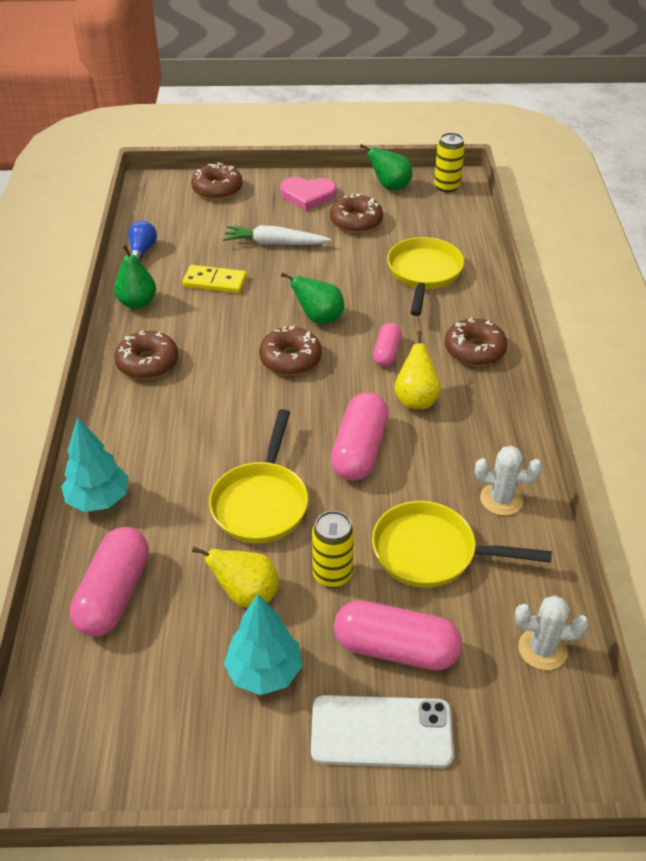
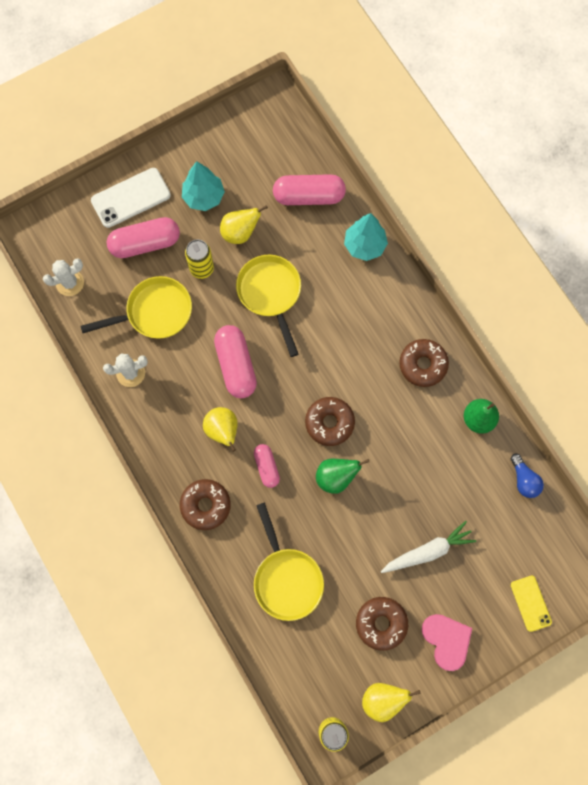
camera: 150 degrees right, 30 degrees up
(114, 594) = (308, 196): pink capsule -> pink capsule turned 75 degrees counterclockwise
(215, 282) = (440, 475): yellow domino -> none
(217, 189) = (530, 603): brown donut -> yellow phone
(308, 195) = (446, 640): pink heart -> pink heart turned 90 degrees clockwise
(390, 187) = (383, 699): green pear -> yellow pear

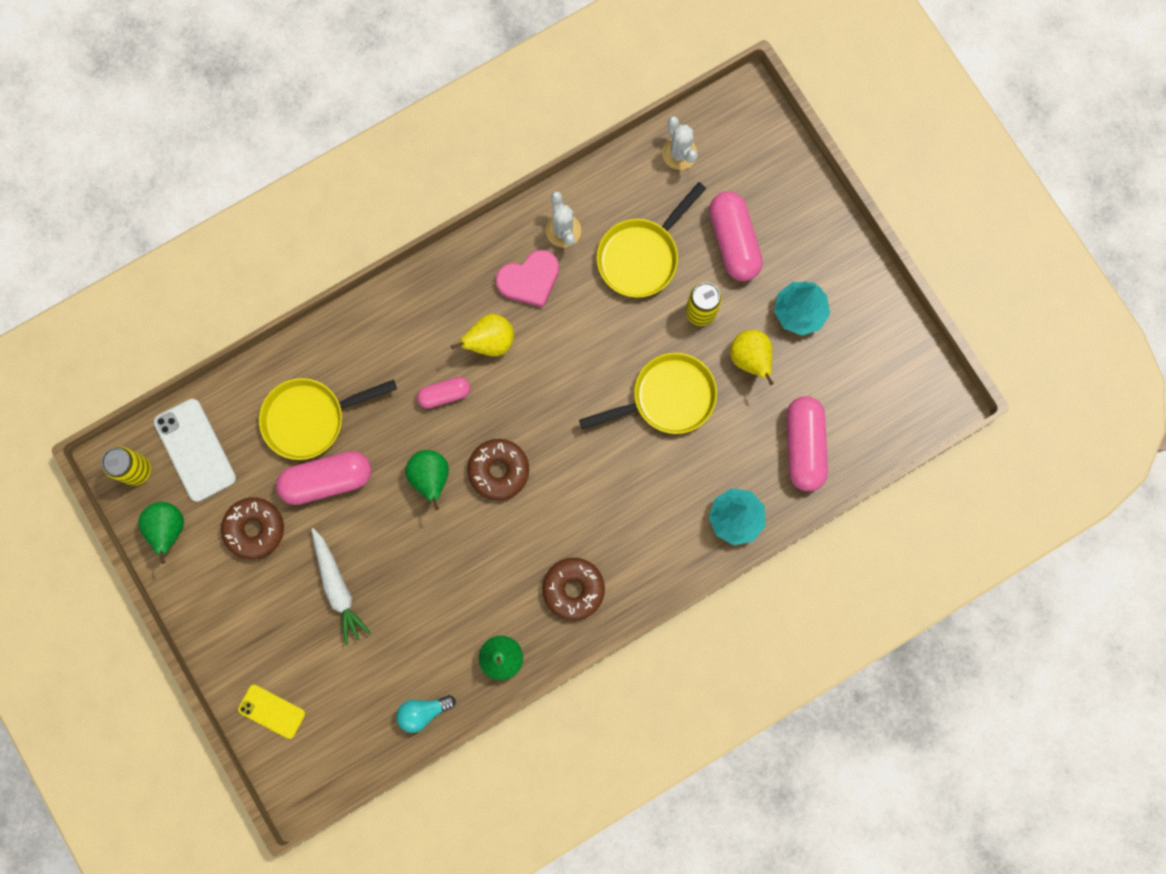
camera: 90 degrees right, 5 degrees up
(131, 198) = (795, 221): white phone -> white phone (195, 450)
(154, 312) = (641, 256): yellow pan -> yellow pan turned 60 degrees clockwise
(205, 505) = (399, 323): brown donut -> none
(236, 365) = (573, 356): pink capsule -> pink capsule (327, 480)
(383, 699) = (168, 529): yellow pear -> green pear
(446, 640) = (232, 606): pink heart -> pink heart (529, 280)
(524, 480) = (423, 712): blue light bulb -> turquoise light bulb
(530, 603) = (271, 711): yellow phone -> yellow phone turned 45 degrees clockwise

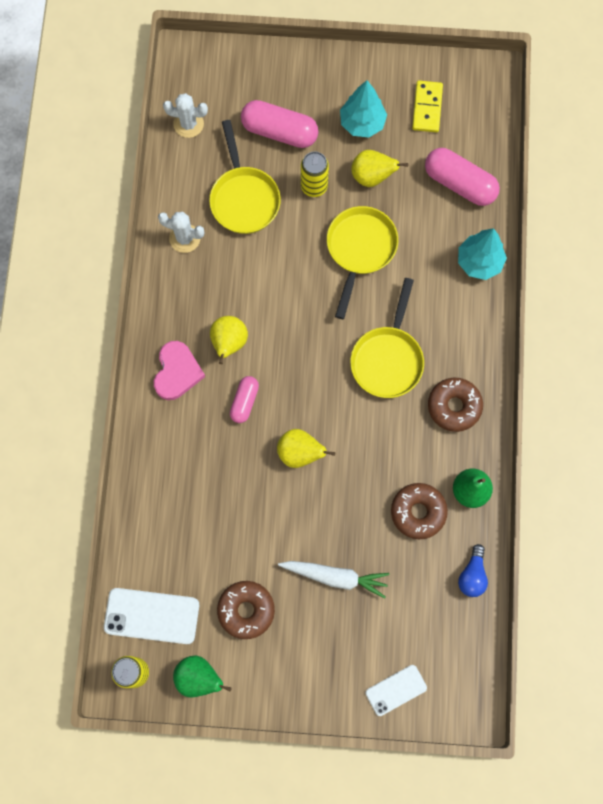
camera: 55 degrees left, 5 degrees down
(271, 711) = (396, 690): yellow phone -> white phone
(310, 418) = (191, 511): yellow pan -> yellow pan (388, 359)
(327, 480) = (247, 530): pink capsule -> none
(423, 712) = (472, 575): turquoise light bulb -> blue light bulb
(430, 478) = (300, 453): green pear -> yellow pear
(499, 470) = (329, 401): brown donut -> brown donut (418, 512)
(529, 280) = (203, 285): pink heart -> pink heart (177, 372)
(861, 362) = (427, 108): none -> yellow domino

